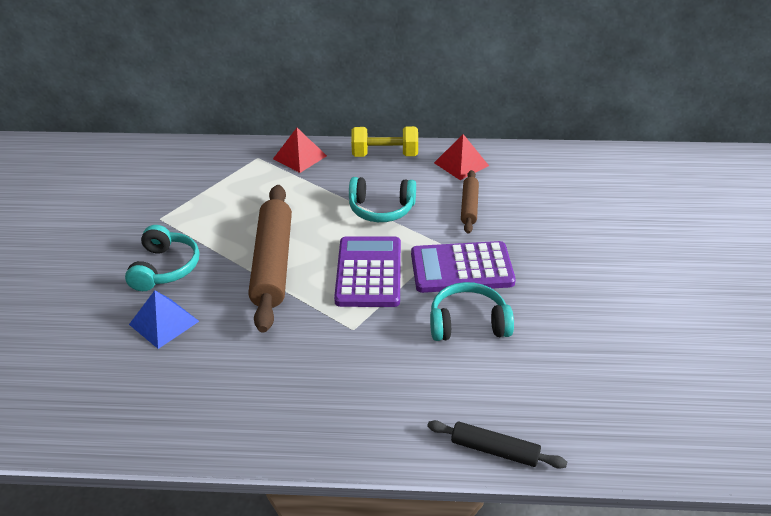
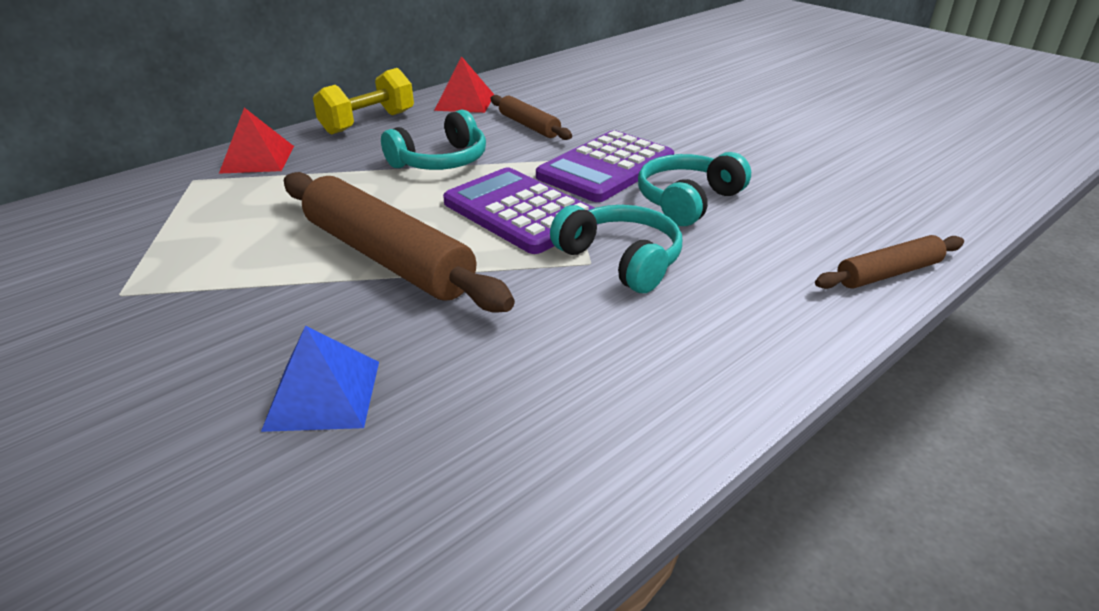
camera: 45 degrees left, 5 degrees down
(165, 268) = (221, 338): turquoise headphones -> turquoise headphones (620, 260)
(494, 450) = (888, 273): black rolling pin -> brown rolling pin

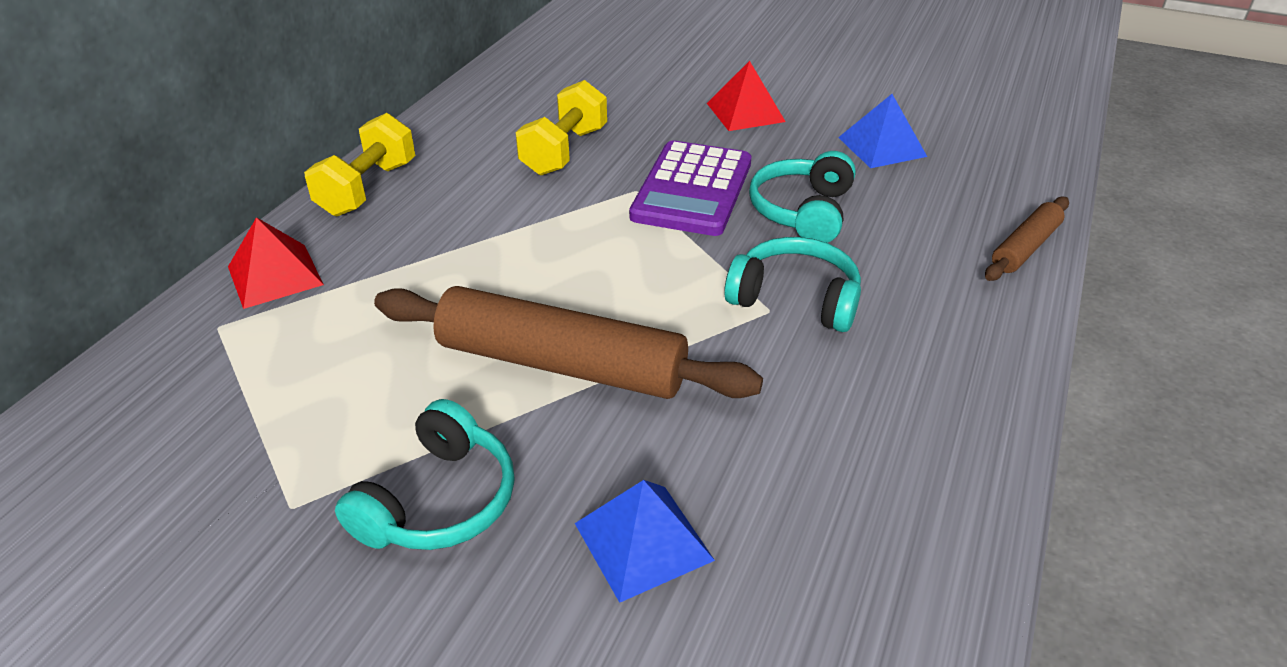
camera: 25 degrees left, 5 degrees up
(440, 161) = (506, 223): turquoise headphones -> turquoise headphones (438, 501)
(464, 102) = (460, 133): red pyramid -> red pyramid (745, 112)
(520, 212) = (651, 268): purple calculator -> none
(529, 126) = (564, 151): brown rolling pin -> yellow dumbbell
(807, 170) = (881, 146): none -> blue pyramid

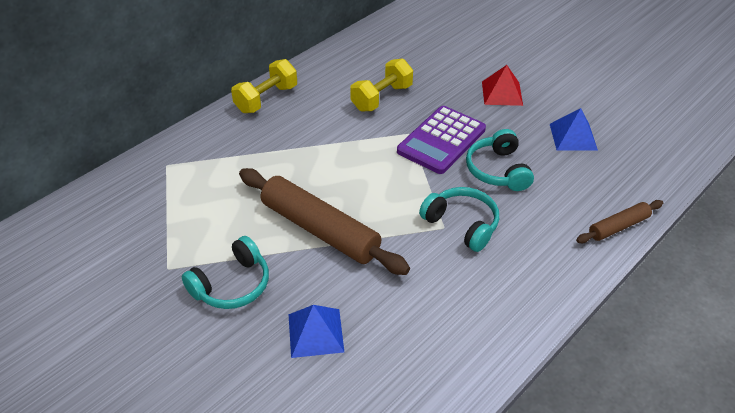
camera: 20 degrees right, 5 degrees up
(275, 275) = (202, 142): red pyramid -> none
(803, 212) = (498, 170): turquoise headphones -> turquoise headphones turned 45 degrees counterclockwise

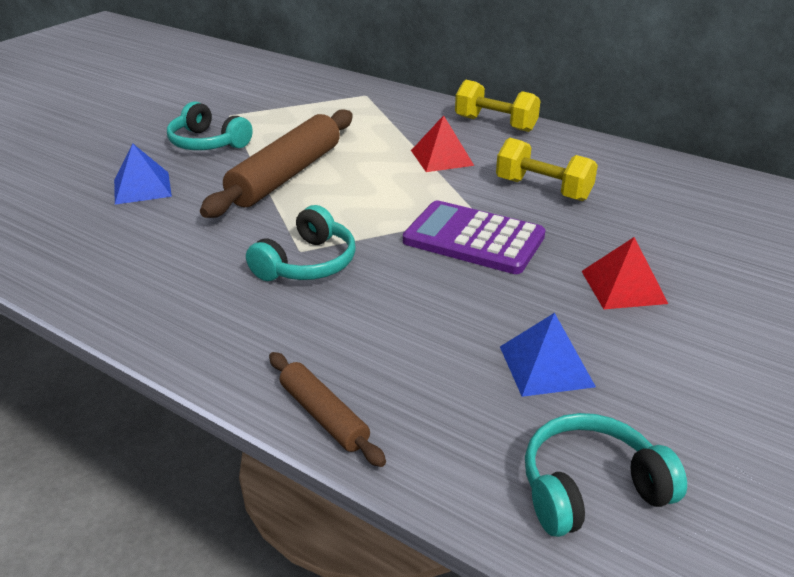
camera: 80 degrees right, 10 degrees down
(317, 136) = (442, 157): none -> red pyramid
(498, 170) = (426, 289): turquoise headphones -> turquoise headphones (591, 488)

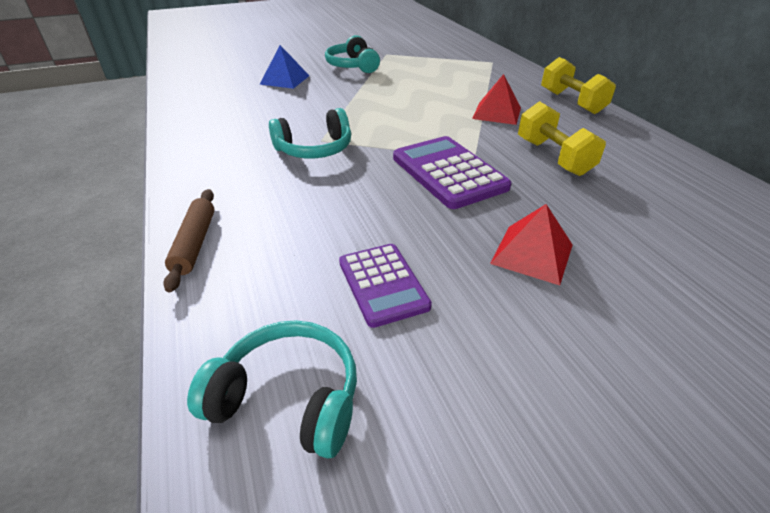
camera: 35 degrees right, 5 degrees up
(286, 175) = (374, 95): brown rolling pin -> none
(546, 366) = (383, 284): blue pyramid -> purple calculator

